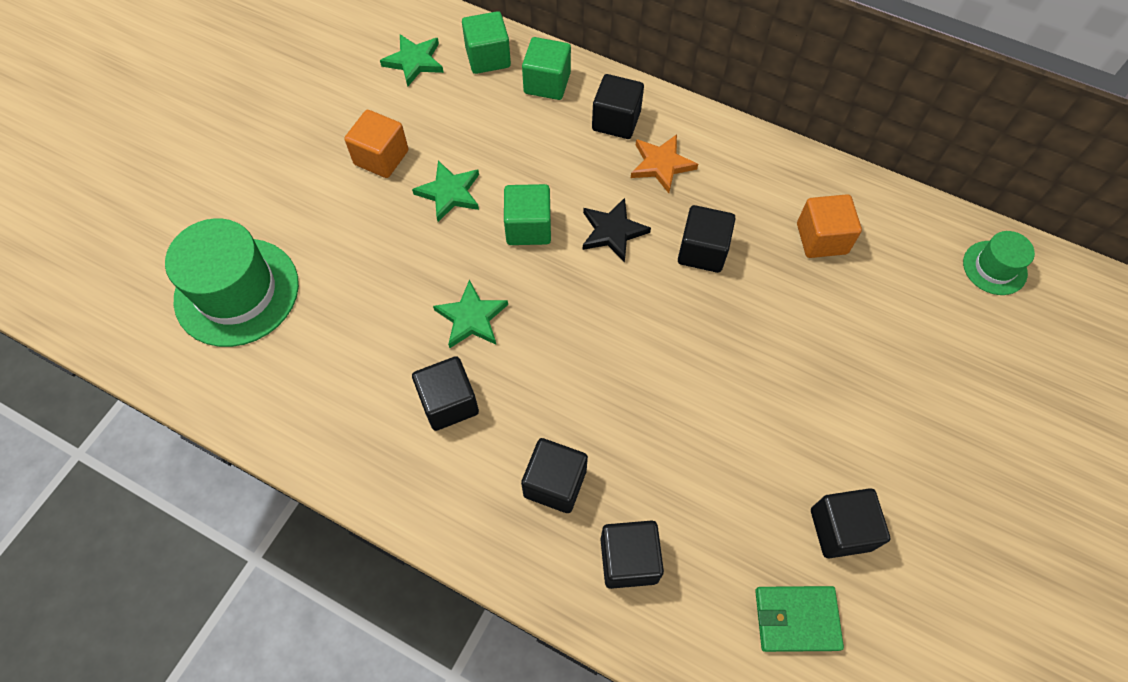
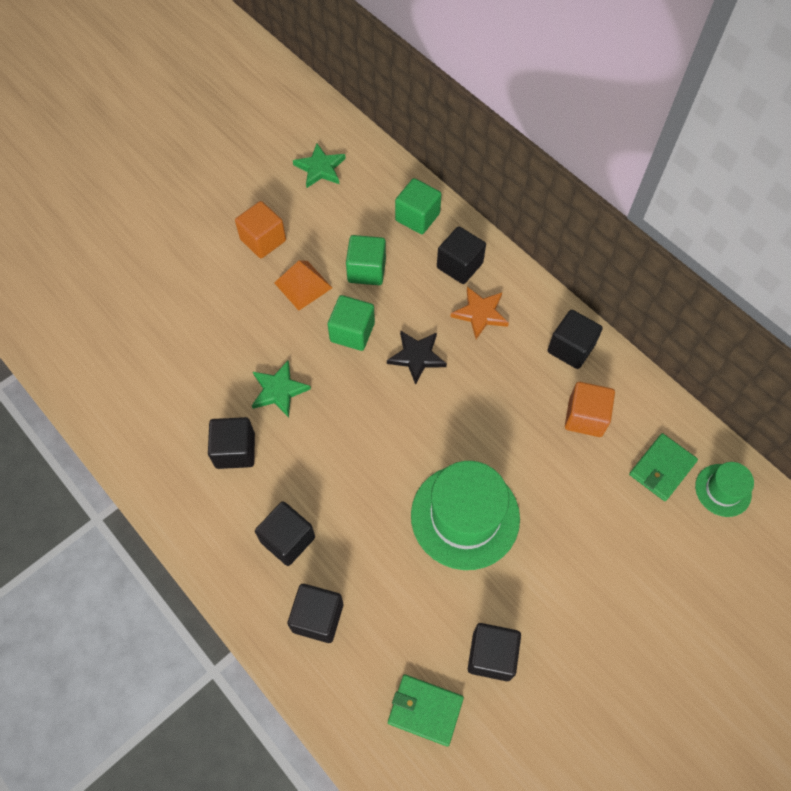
camera: 20 degrees right, 0 degrees up
(237, 292) = (117, 313): green hat -> green hat (465, 516)
(449, 193) = (303, 285): green star -> orange pyramid
(488, 57) = (379, 181): green cube -> green cube (366, 270)
(702, 251) = (482, 396): black cube -> black cube (571, 348)
(924, 266) = (661, 468): none -> green wallet

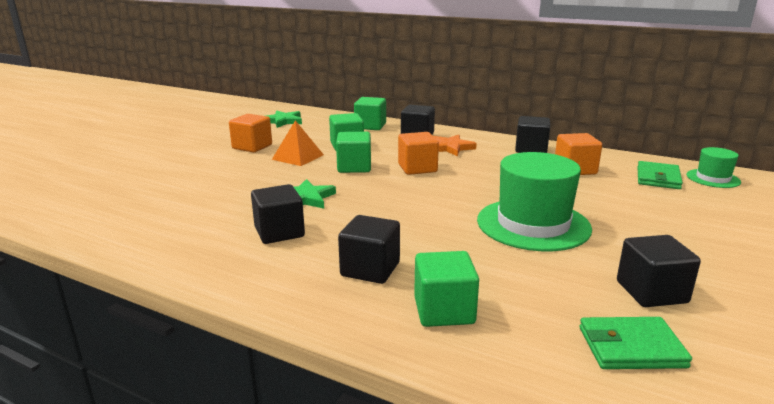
camera: 20 degrees left, 40 degrees down
(318, 617) = (444, 311): black cube -> green cube
(417, 357) = (417, 168): black star -> orange cube

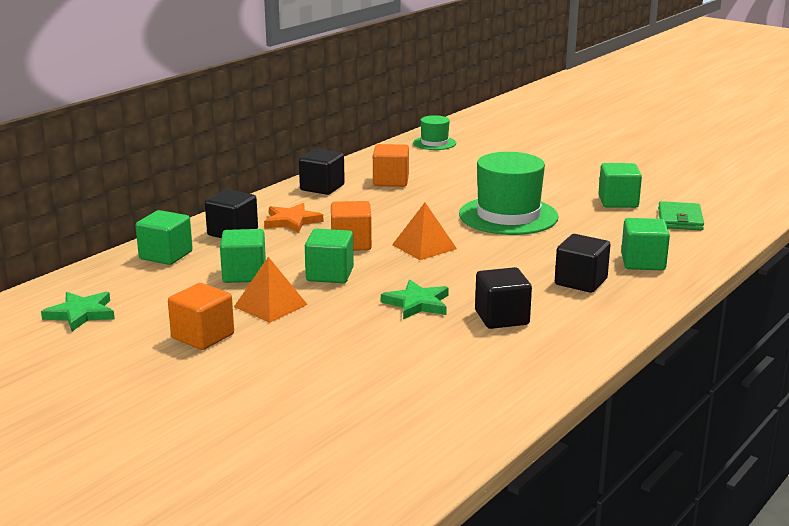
camera: 80 degrees left, 0 degrees up
(425, 193) = (424, 247): none -> orange pyramid
(651, 292) = (618, 202): black cube -> green cube
(658, 178) = (426, 158): green wallet -> none

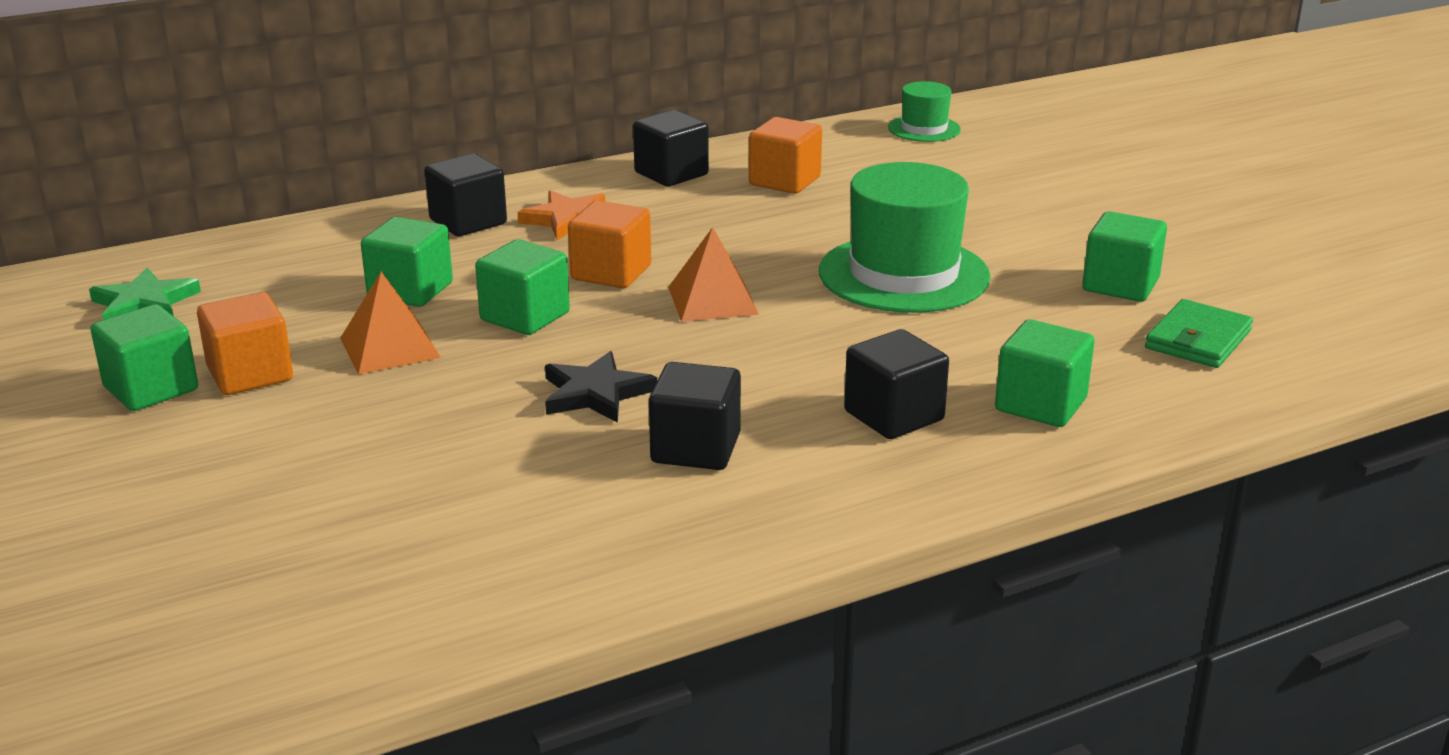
camera: 25 degrees right, 5 degrees up
(166, 255) = (343, 239): green cube -> green cube (151, 389)
(417, 303) = (595, 393): green star -> black star

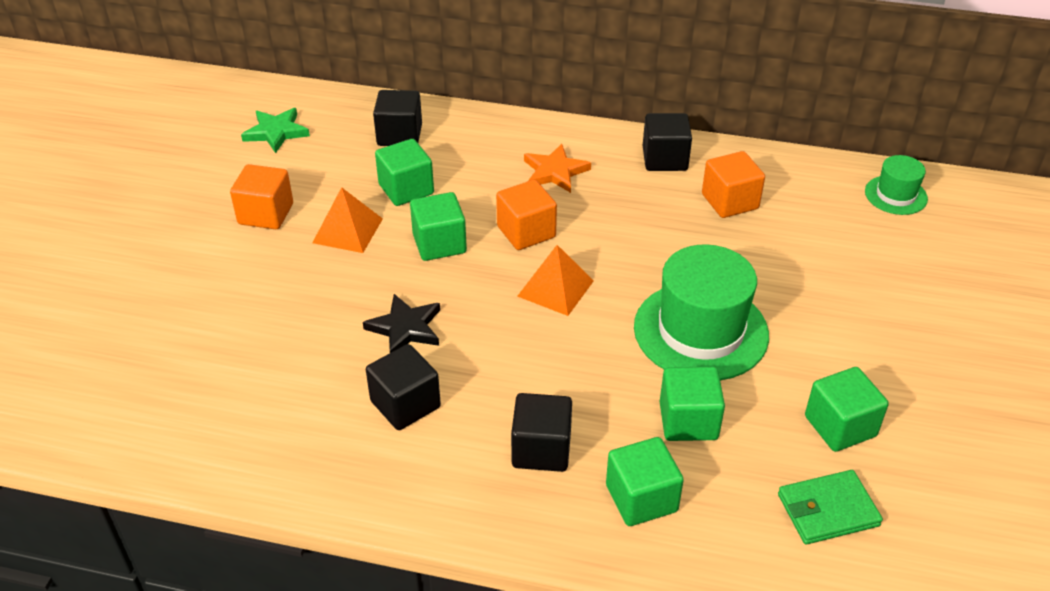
camera: 40 degrees right, 15 degrees up
(151, 389) = (215, 199): green cube -> green cube (688, 421)
(468, 222) = (498, 145): black cube -> black cube (399, 135)

